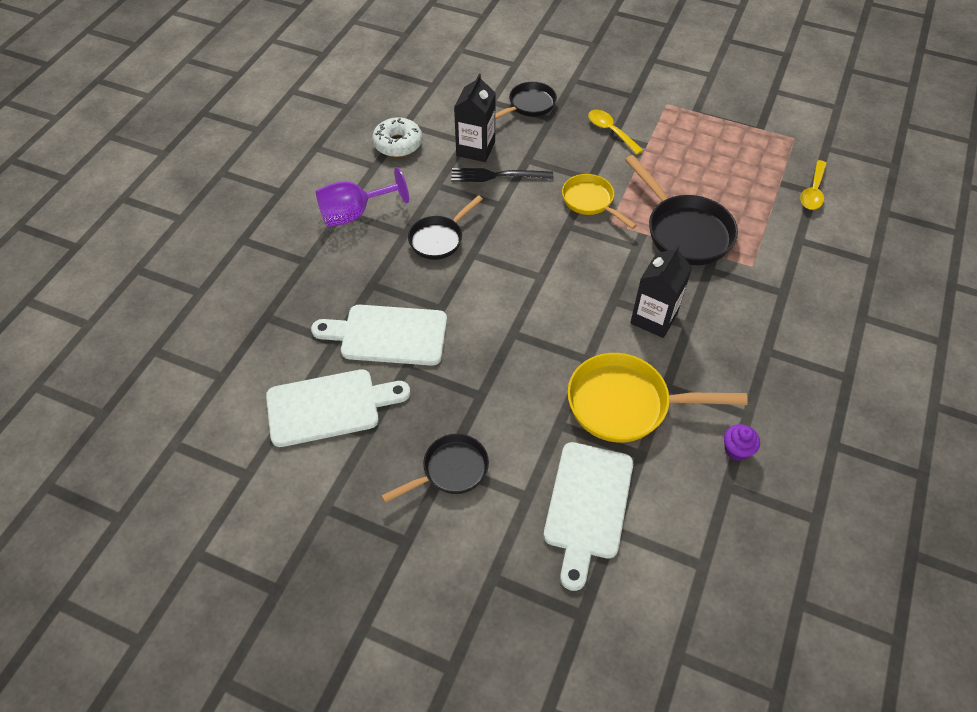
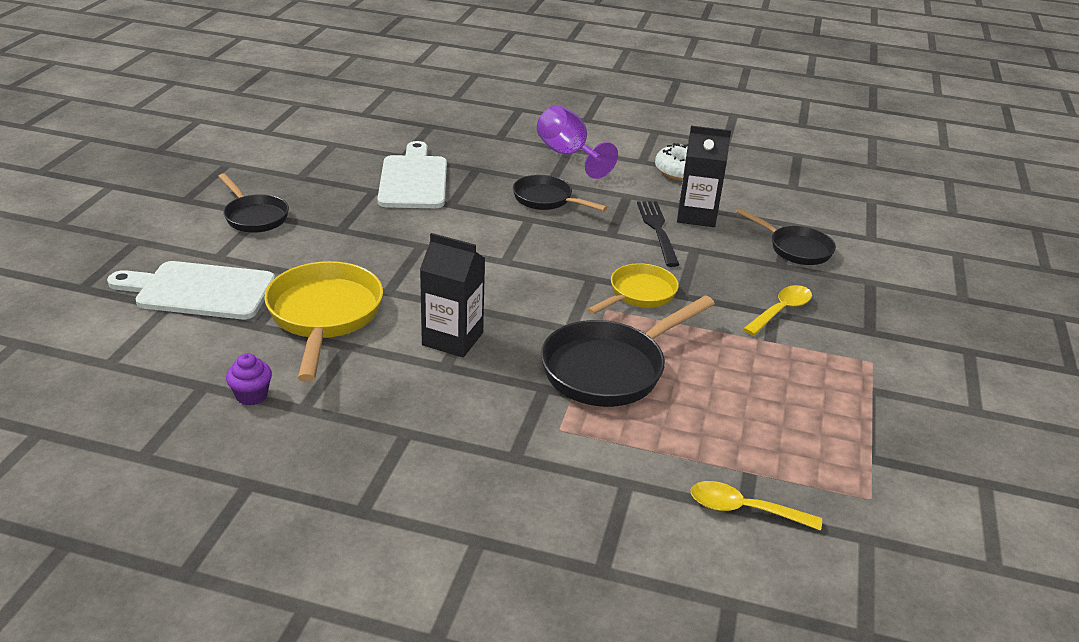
camera: 80 degrees right, 20 degrees down
(329, 406) = (330, 158): white cutting board -> none

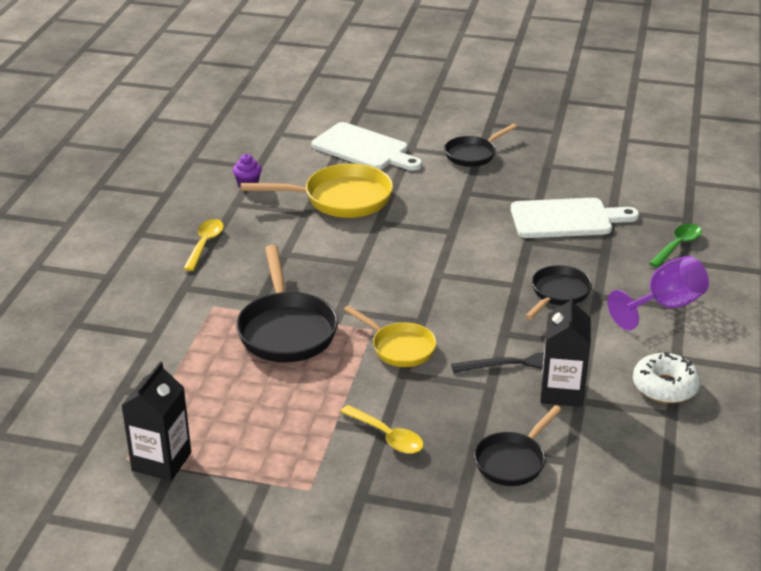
camera: 90 degrees right, 0 degrees up
(199, 291) = (364, 149): white cutting board -> white cutting board turned 120 degrees clockwise
(452, 339) = (319, 254): black carton -> black carton (161, 461)
(473, 136) = (677, 245): none -> green spoon
(610, 369) = (286, 330): black pan -> black pan turned 150 degrees counterclockwise
(744, 509) = (121, 389): yellow spoon -> yellow spoon (205, 244)

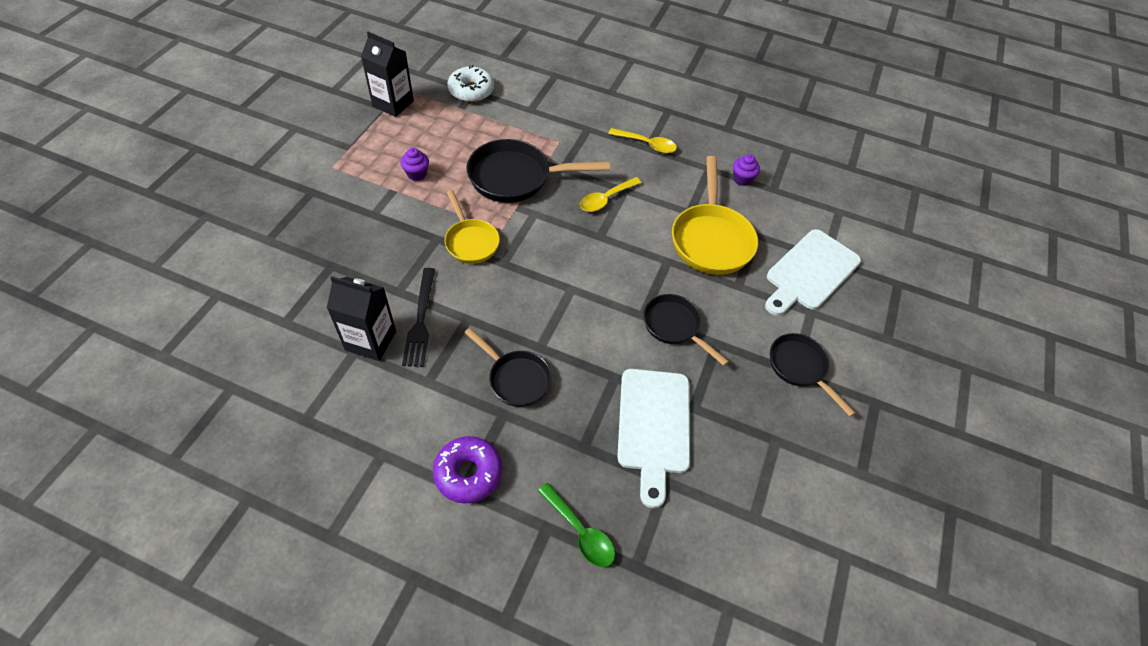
camera: 95 degrees right, 20 degrees up
(301, 409) = (417, 174): none -> purple cupcake
(387, 436) = (366, 216): yellow spoon -> yellow spoon (606, 199)
(399, 347) = (471, 241): yellow pan -> yellow pan turned 75 degrees counterclockwise
(513, 461) = (303, 285): black pan -> black pan (674, 327)
(664, 306) = (468, 473): purple goblet -> purple donut
(665, 386) = (344, 427): white donut -> white donut (471, 91)

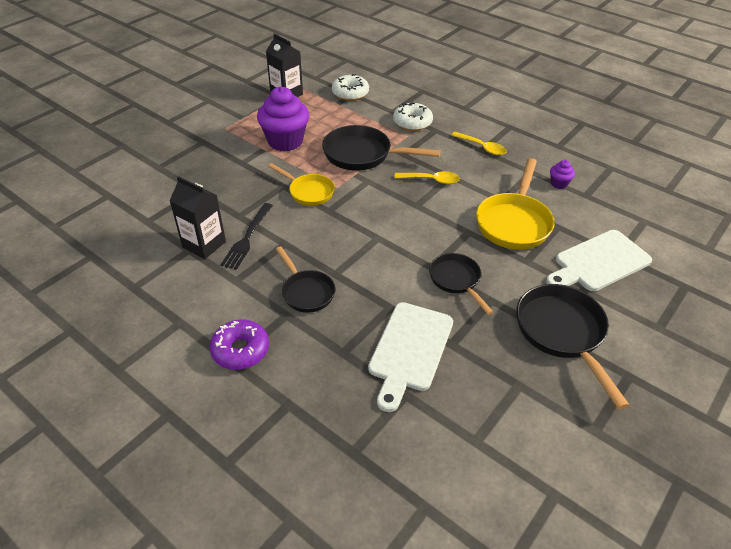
camera: 20 degrees right, 10 degrees down
(417, 174) = (285, 141): purple cupcake -> purple cupcake, size x2.26
(471, 241) = (308, 192): yellow pan -> yellow pan turned 45 degrees counterclockwise
(558, 122) = (412, 122): none -> white donut
(580, 532) = (315, 414): green spoon -> none
(606, 199) = (431, 180): yellow spoon -> yellow spoon turned 150 degrees counterclockwise
(800, 368) = (562, 333): black pan -> black pan, size x1.62

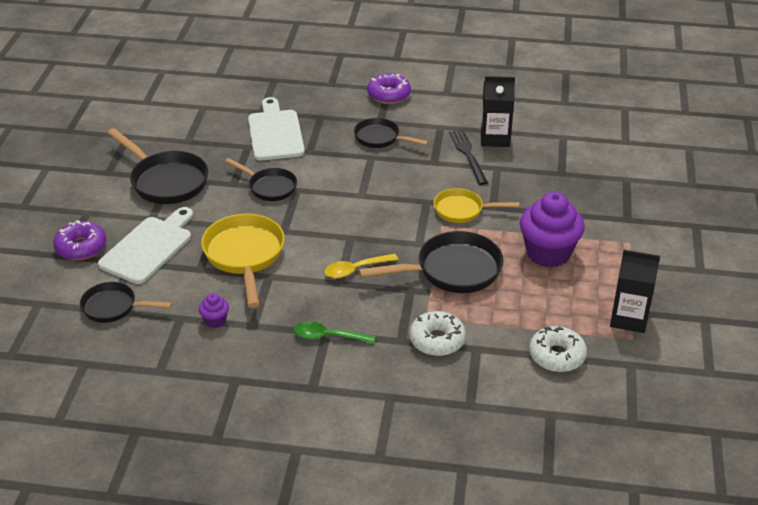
camera: 150 degrees right, 5 degrees down
(482, 147) = (328, 336): yellow spoon -> green spoon
(640, 221) = (113, 307): none -> black pan
(667, 288) = (81, 247): none -> purple donut

